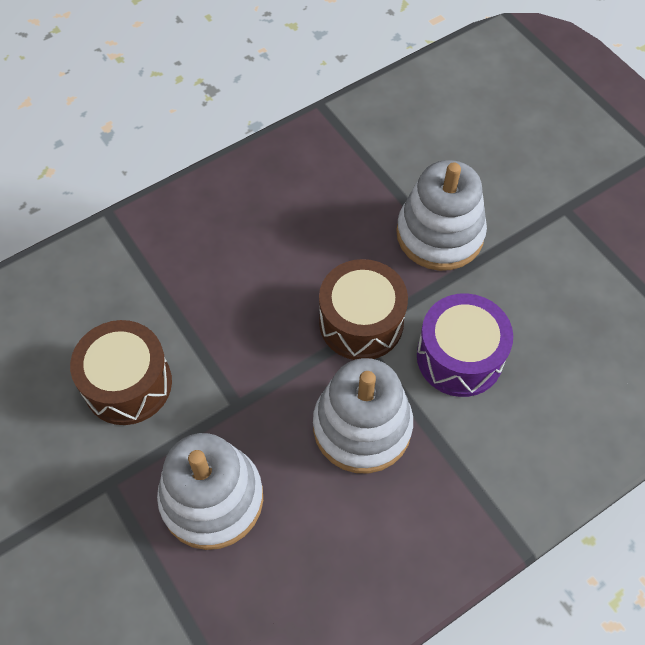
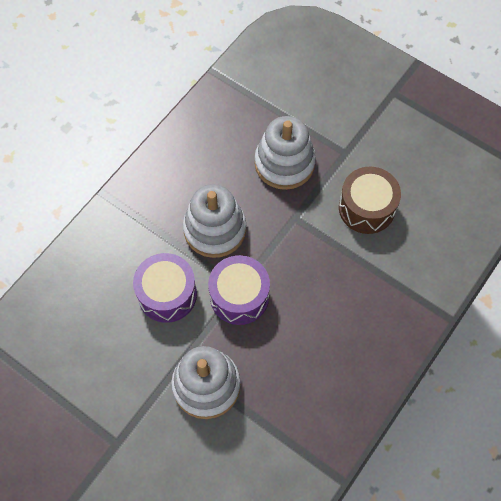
camera: 160 degrees right, 5 degrees up
(361, 322) = (239, 296): brown drum -> purple drum

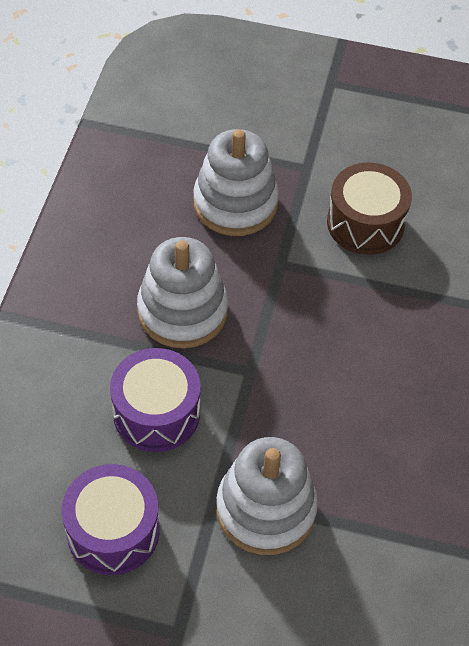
camera: 25 degrees left, 10 degrees down
(239, 296) = (255, 382): purple drum -> purple drum (113, 531)

